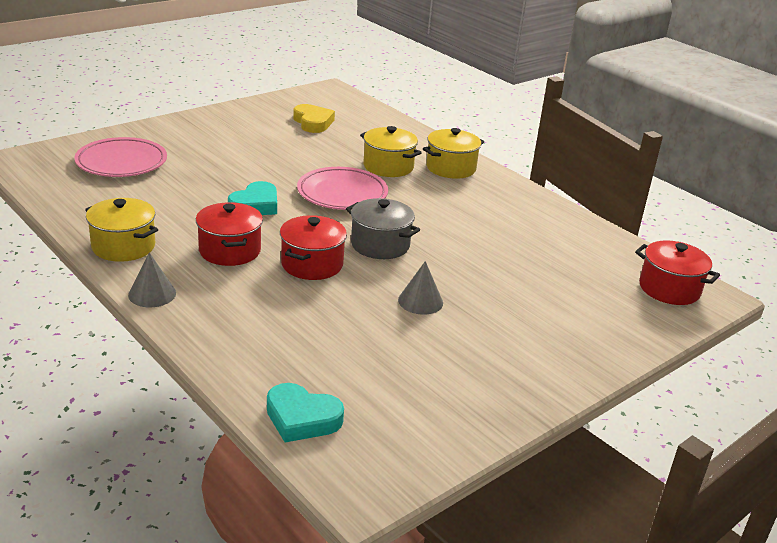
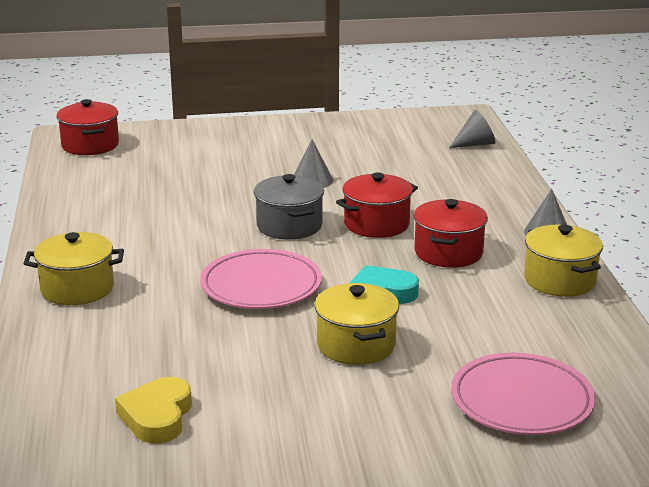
camera: 145 degrees left, 5 degrees down
(302, 418) = (475, 144): turquoise heart -> grey cone
(388, 166) = (154, 309): yellow pot -> yellow pot (356, 345)

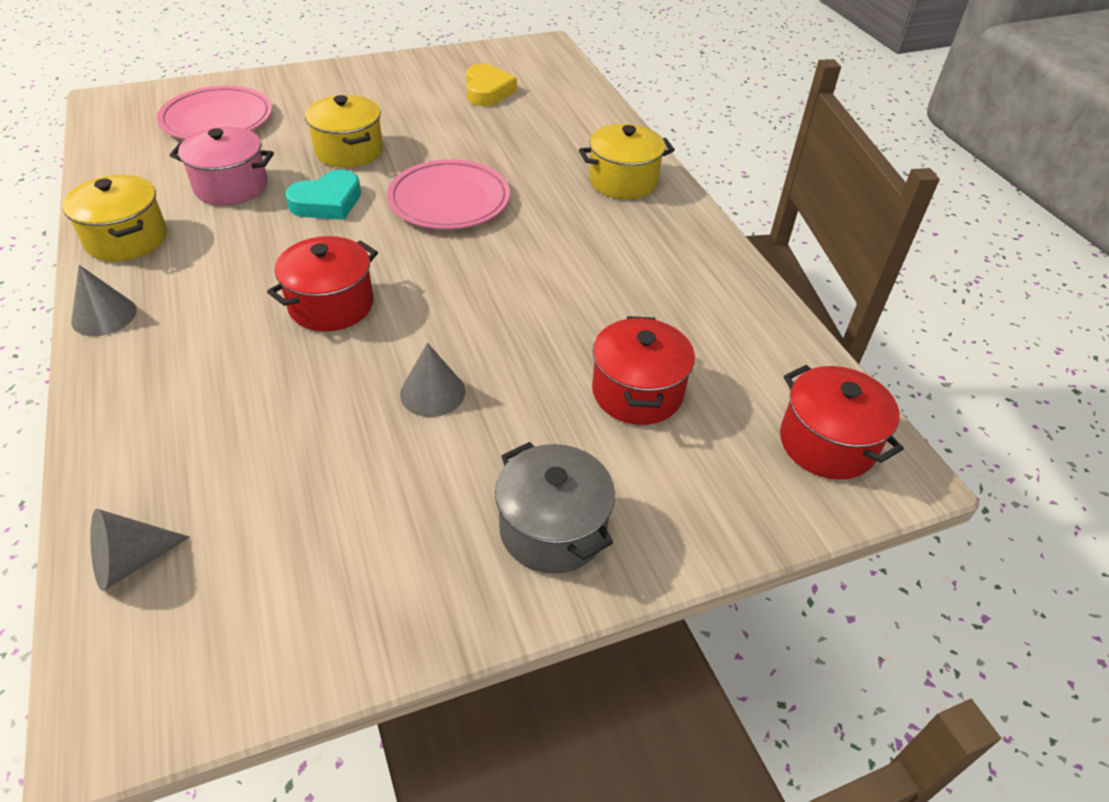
camera: 165 degrees right, 20 degrees up
(289, 226) = (442, 289): grey pot -> grey pot (553, 529)
(448, 253) = (245, 266): red pot -> red pot (637, 392)
(479, 318) = (231, 186): none -> pink pot

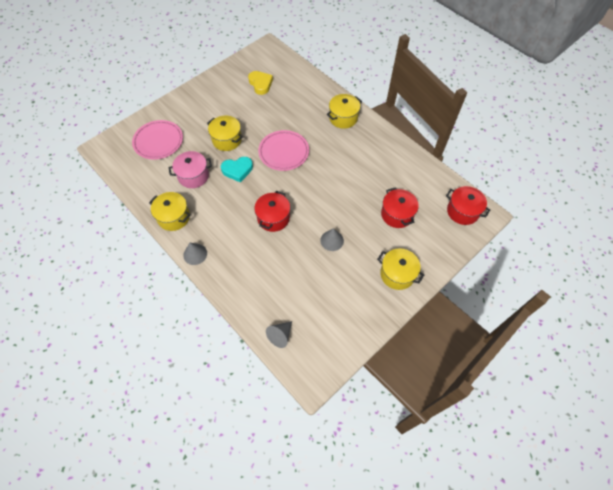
camera: 20 degrees left, 15 degrees up
(327, 202) = (237, 170): turquoise heart -> turquoise heart turned 45 degrees clockwise
(553, 529) = (397, 274): grey pot -> yellow pot

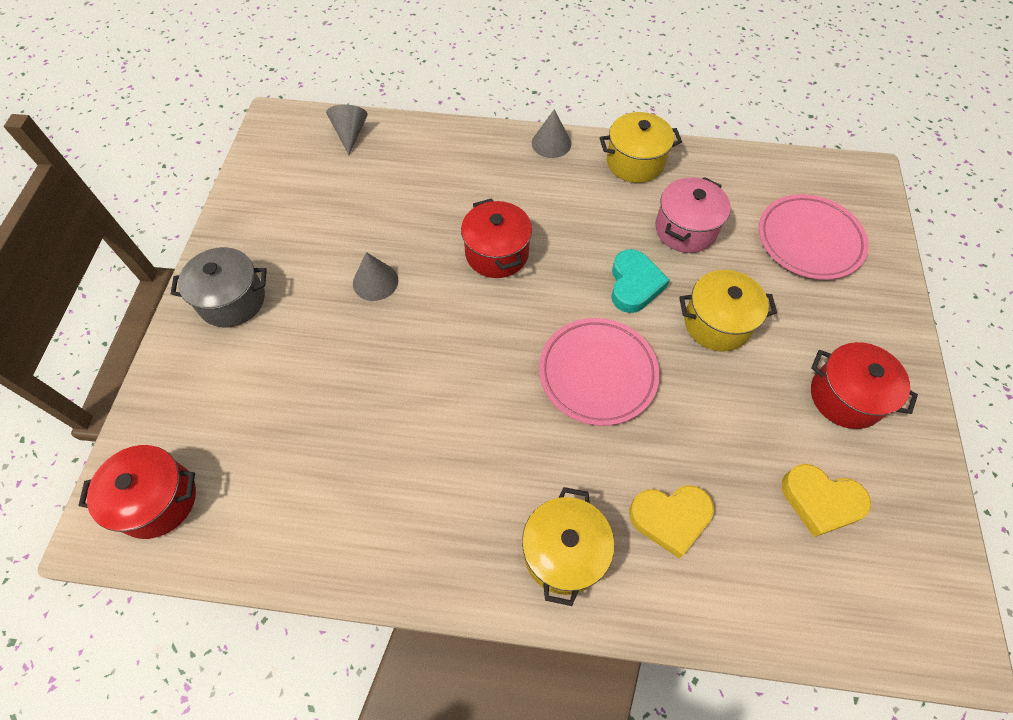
camera: 140 degrees right, 0 degrees up
(237, 170) = (634, 285): turquoise heart -> turquoise heart turned 150 degrees clockwise
(305, 106) = (670, 518): none -> yellow heart
(397, 214) = (291, 400): red pot -> red pot (845, 396)
(397, 274) = (232, 300): yellow pot -> grey pot

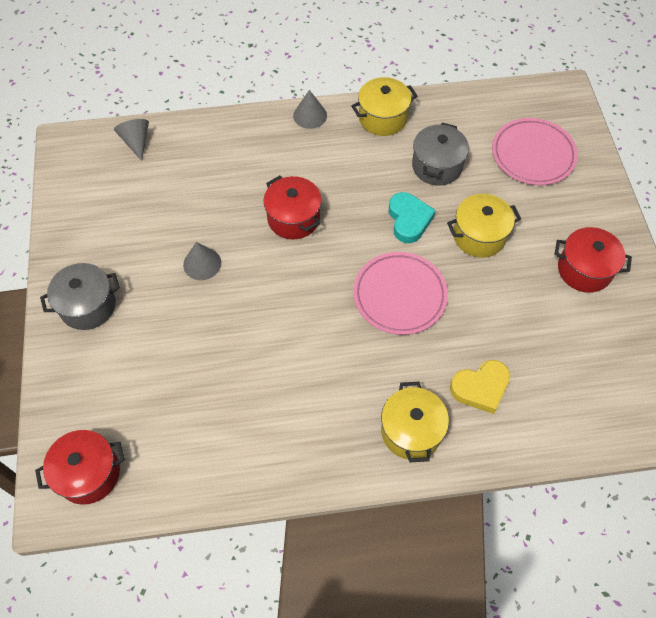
camera: 15 degrees left, 0 degrees up
(685, 229) = (437, 166): pink pot -> grey pot
(820, 501) = (582, 349): yellow heart -> none

